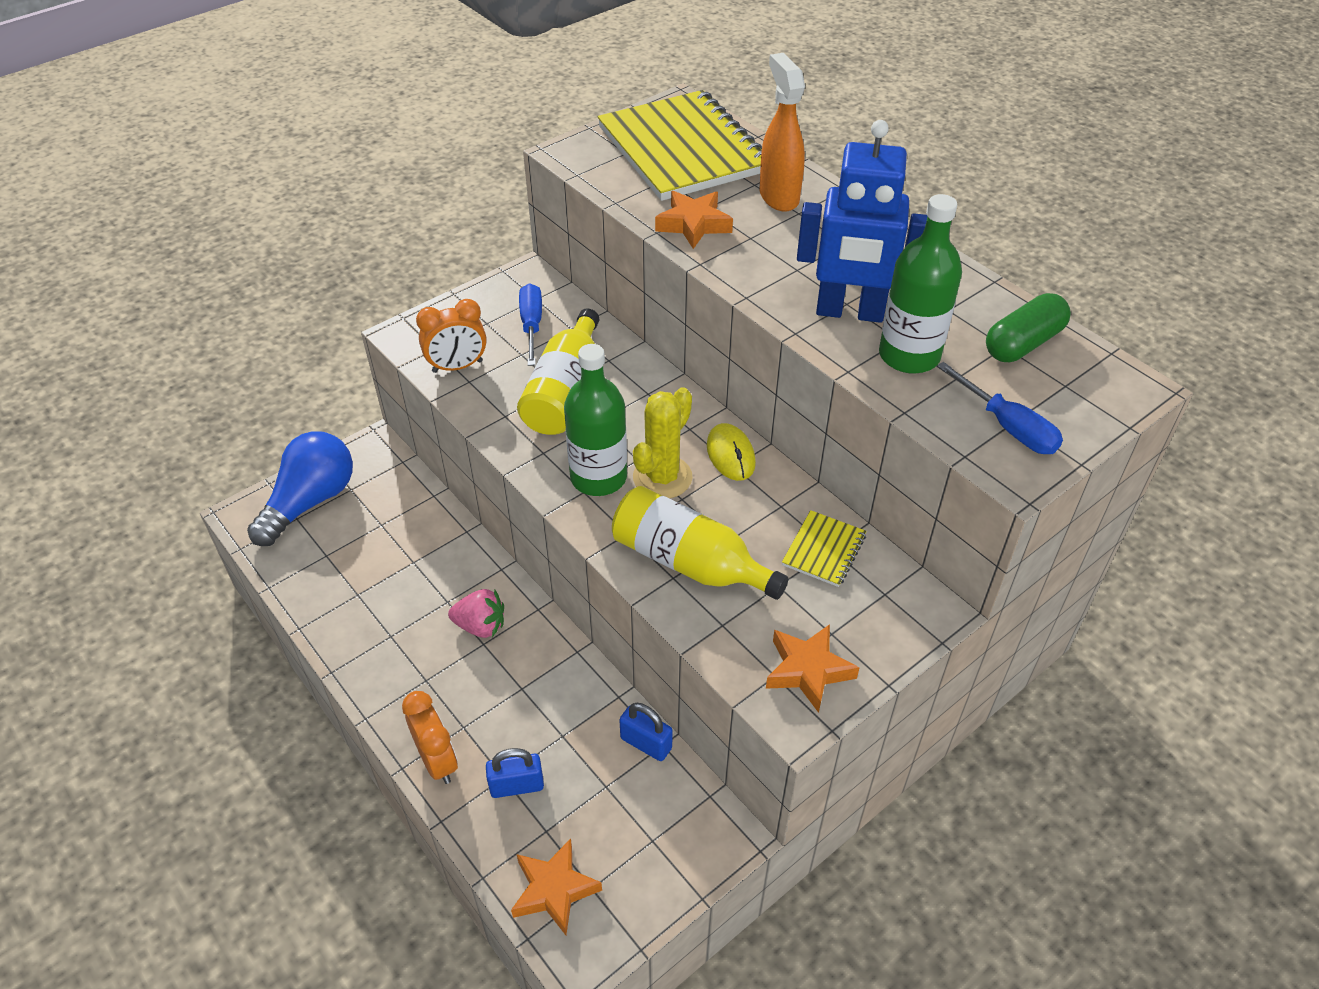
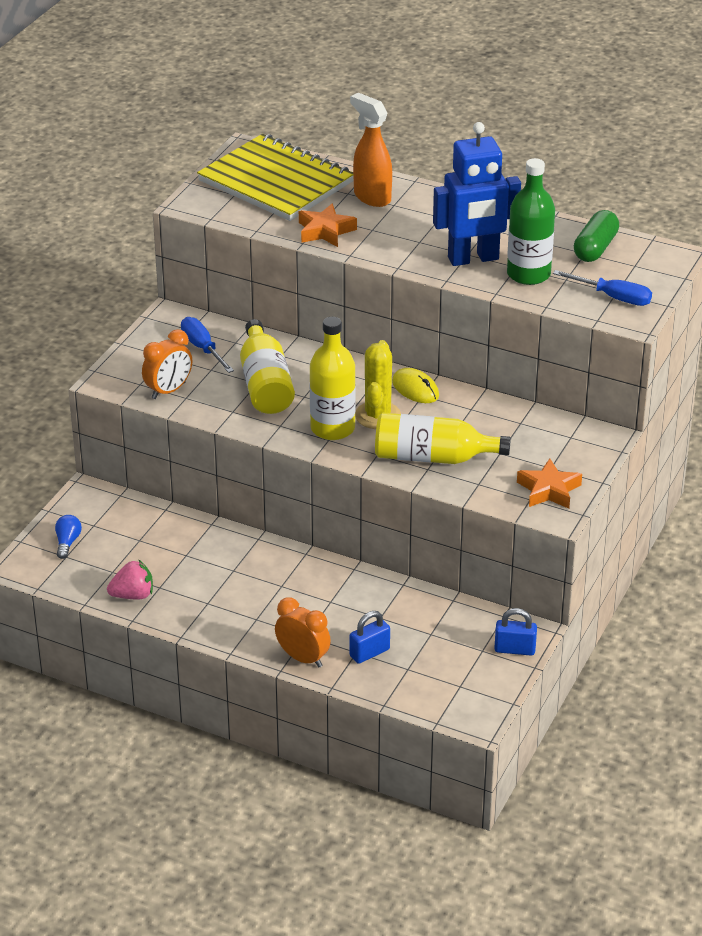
camera: 25 degrees left, 10 degrees down
(310, 502) = (67, 542): blue light bulb -> blue light bulb, size x0.44
(481, 626) = (271, 576): pink strawberry -> pink strawberry (133, 595)
(554, 890) = (436, 695): orange star -> none
(598, 477) = (332, 428): green bottle -> yellow bottle
(646, 743) = (441, 603): blue padlock -> blue padlock (515, 649)
(824, 550) = (516, 425): yellow notebook -> none

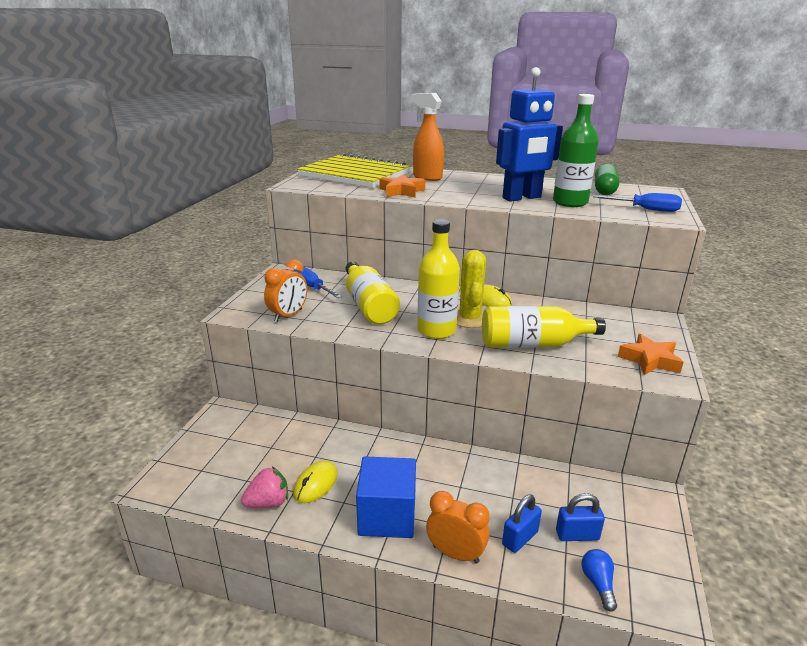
camera: 10 degrees left, 10 degrees down
(67, 542) = (203, 457): blue light bulb -> blue light bulb (598, 584)
(182, 583) = (316, 484): none -> yellow mouse
(247, 620) = (387, 516): none -> blue cube
(515, 649) = (654, 515): blue padlock -> blue padlock (577, 535)

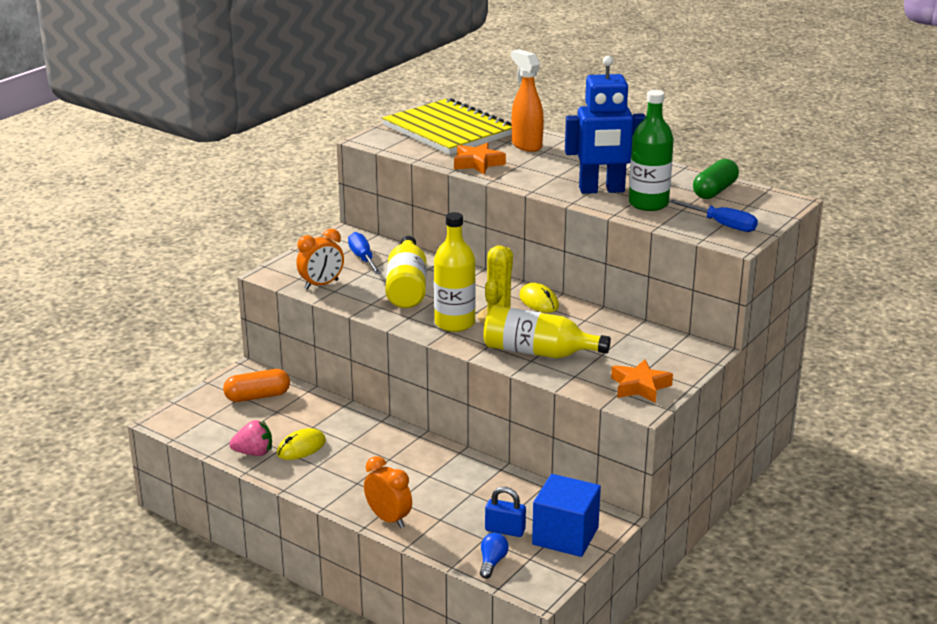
camera: 20 degrees right, 0 degrees up
(244, 435) = (257, 396): none -> orange capsule
(387, 516) = (349, 483): blue cube -> blue cube (565, 536)
(520, 538) = (452, 521): blue padlock -> none

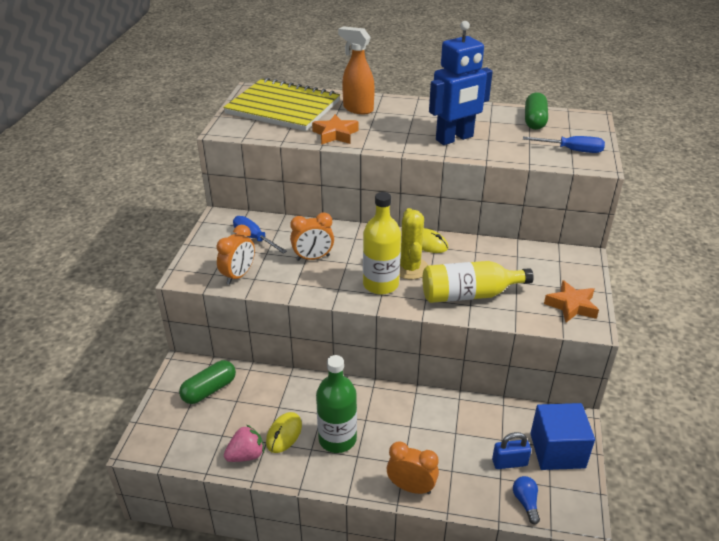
camera: 25 degrees left, 10 degrees up
(257, 396) = (209, 390): orange capsule -> green capsule
(407, 287) = (313, 258): yellow bottle -> orange clock
(648, 204) = (501, 143): green bottle -> green bottle (337, 439)

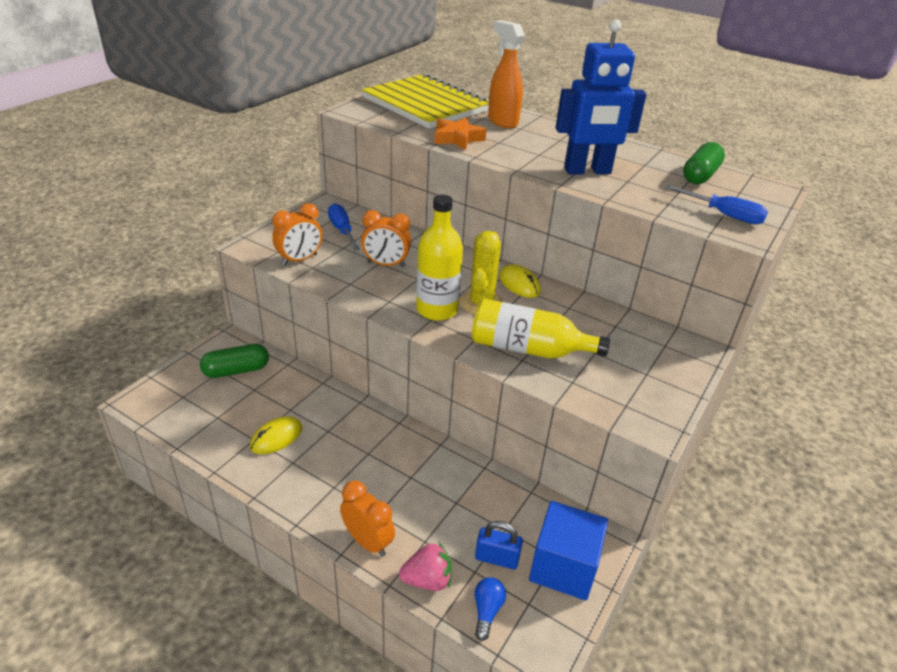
camera: 20 degrees right, 0 degrees up
(246, 455) = (225, 444): pink strawberry -> pink strawberry (427, 580)
(337, 439) = (325, 462): green bottle -> none
(571, 306) = (645, 398): orange star -> none

